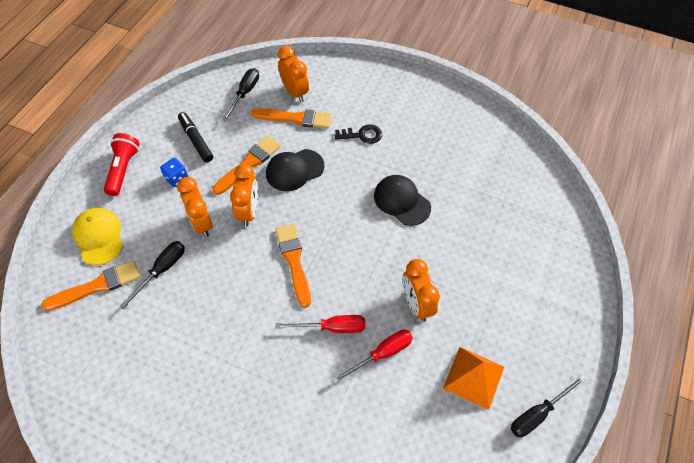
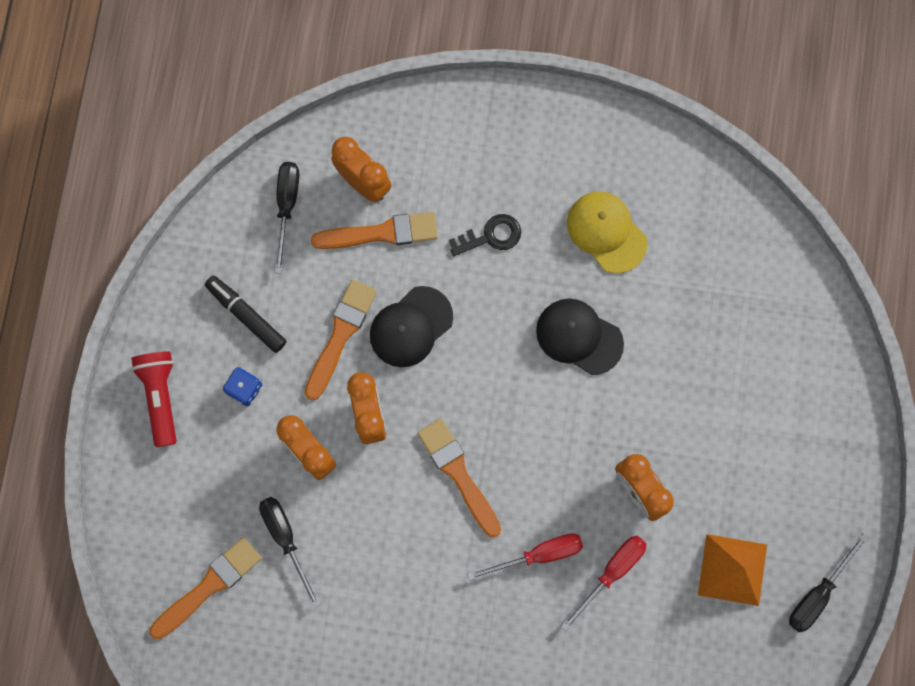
camera: 15 degrees left, 20 degrees up
(99, 237) = (177, 514): yellow cap -> yellow cap (606, 232)
(162, 270) = (286, 539): black screwdriver -> black screwdriver turned 45 degrees counterclockwise

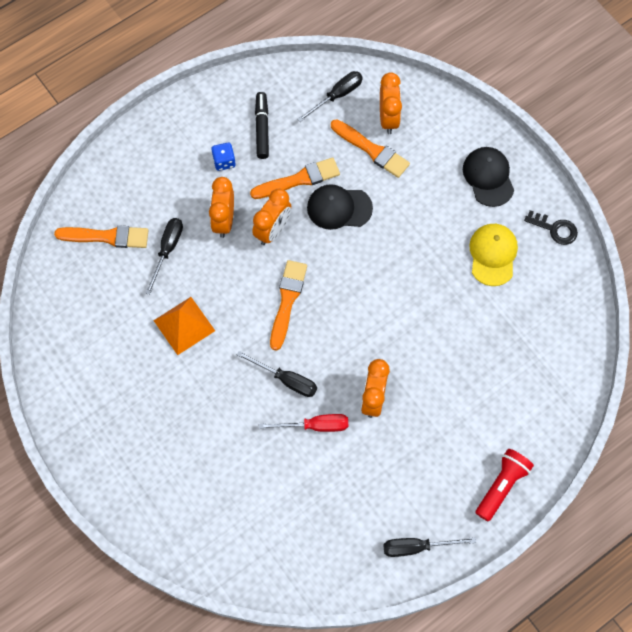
camera: 45 degrees right, 10 degrees down
(160, 397) = (179, 128): red flashlight -> red flashlight (501, 486)
(491, 236) = (428, 202): black key -> black key (555, 229)
(538, 554) = (286, 380): red screwdriver -> black screwdriver
(579, 336) = (423, 293): black cap -> black cap (488, 177)
(732, 570) = (382, 488): orange pyramid -> orange pyramid (184, 325)

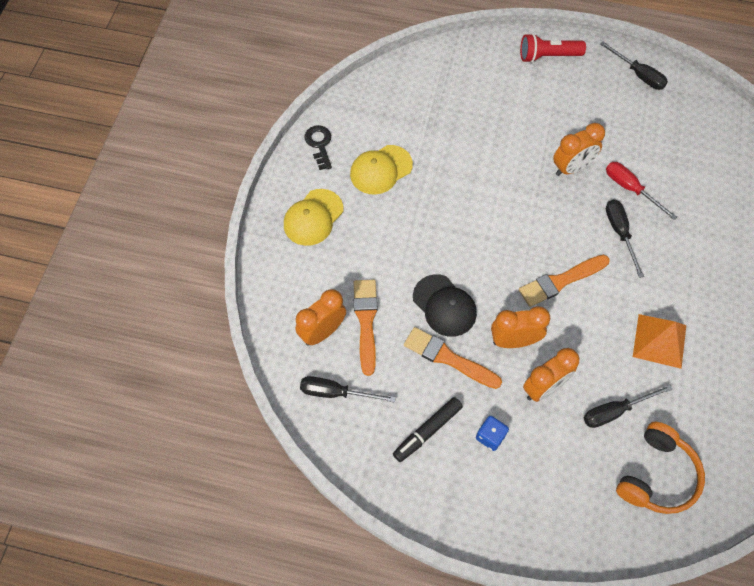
camera: 130 degrees left, 5 degrees down
(107, 237) = (657, 475): orange brush -> orange headphones
(488, 177) = (313, 217): black cap -> yellow cap

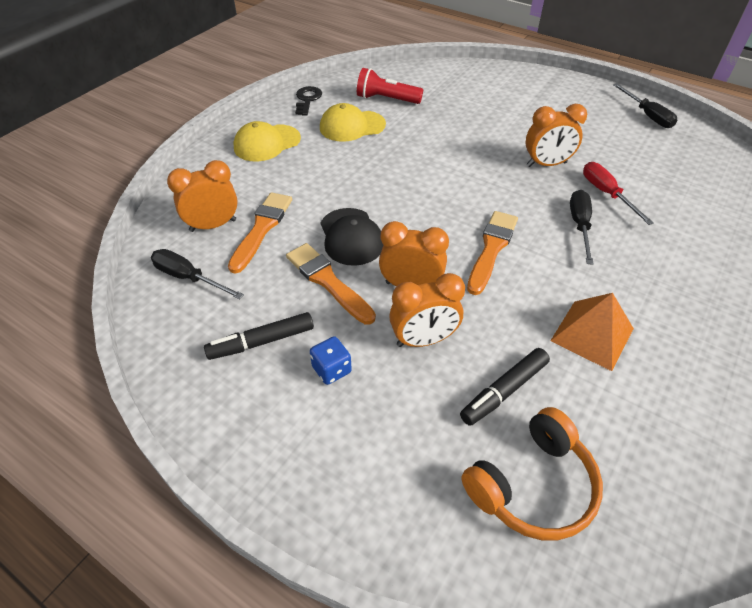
camera: 20 degrees right, 15 degrees down
(548, 56) = (557, 87): red flashlight -> red flashlight (386, 99)
(560, 281) = (491, 249): orange brush -> orange brush turned 120 degrees clockwise
(615, 411) = (504, 391): black screwdriver -> black marker

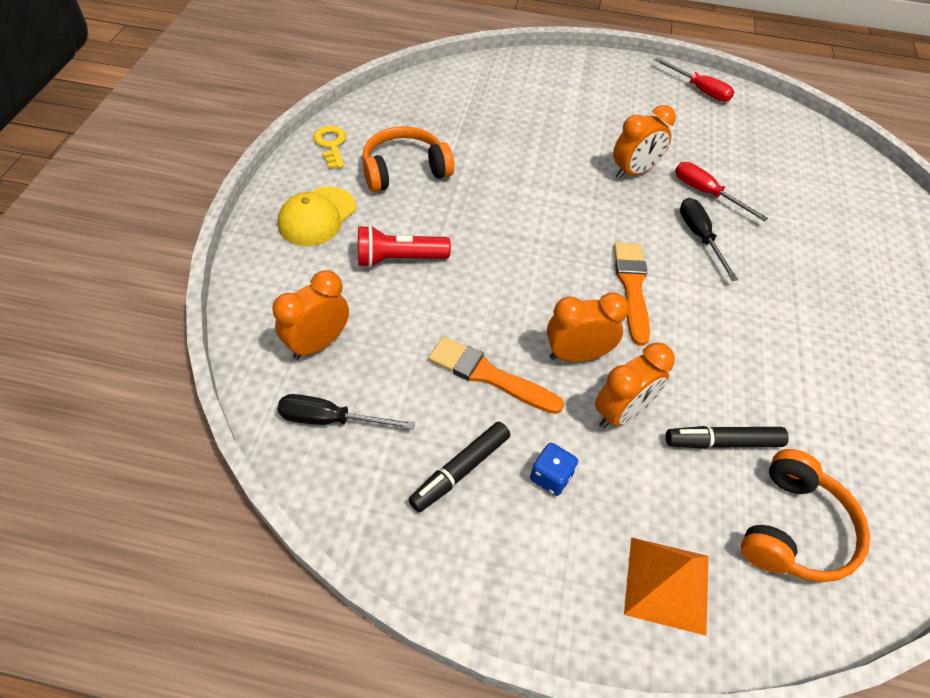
camera: 25 degrees left, 5 degrees up
(262, 229) = (378, 331): orange brush -> none
(307, 99) = (331, 145): black key -> yellow key
(351, 237) = (483, 314): black cap -> none
(352, 126) = (404, 170): yellow cap -> orange headphones
(386, 99) = (424, 125): red flashlight -> red flashlight (399, 259)
(504, 391) = (722, 442): black marker -> black marker turned 60 degrees clockwise
(592, 334) = (768, 355): orange pyramid -> orange pyramid (667, 584)
(647, 115) = (699, 90): black screwdriver -> red screwdriver

